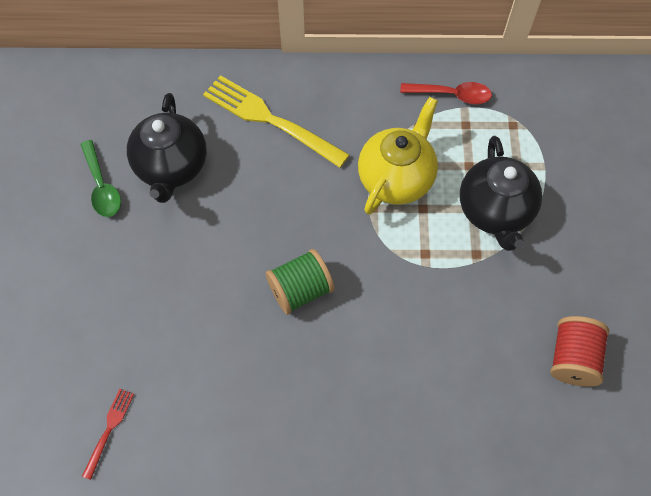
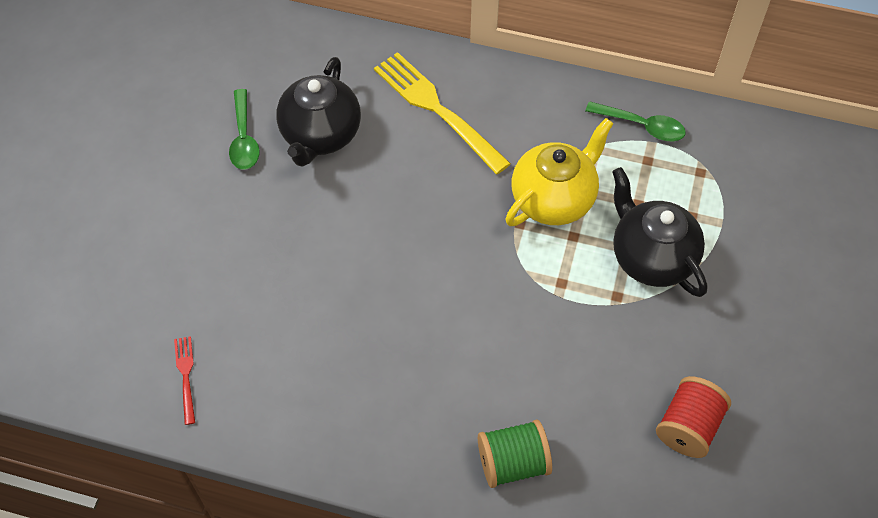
camera: 15 degrees right, 5 degrees down
(109, 429) = (186, 376): red fork -> red fork turned 45 degrees counterclockwise
(300, 290) = (418, 288): green spool -> green spool (513, 463)
(452, 95) = (642, 126): red spoon -> green spoon
(495, 212) = (651, 257): black teapot -> black teapot turned 135 degrees clockwise

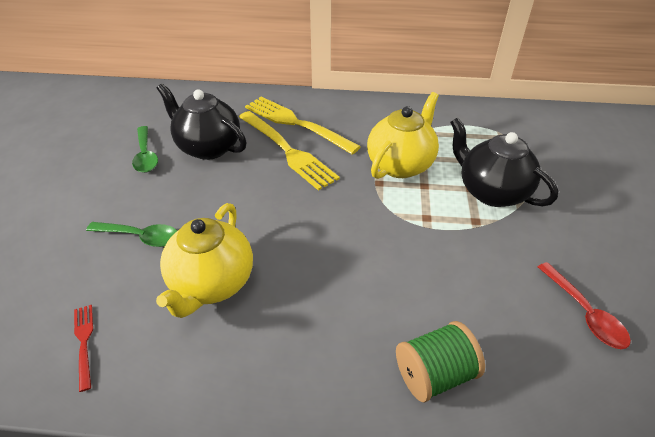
camera: 10 degrees left, 15 degrees down
(311, 331) = (212, 283): none -> yellow teapot
(320, 135) = (208, 147): black teapot -> black teapot turned 120 degrees clockwise
(418, 156) = (287, 151): none -> yellow fork
(642, 126) = (448, 117): green spoon -> green spoon (141, 237)
(688, 427) = (584, 313): red spool -> red spoon

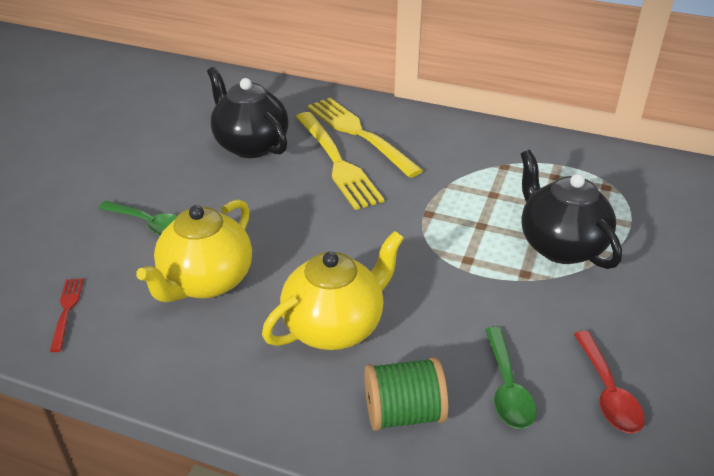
camera: 15 degrees right, 5 degrees down
(145, 155) = (181, 143): green spoon -> green spoon (507, 388)
(400, 164) = (463, 198): yellow teapot -> yellow teapot (335, 326)

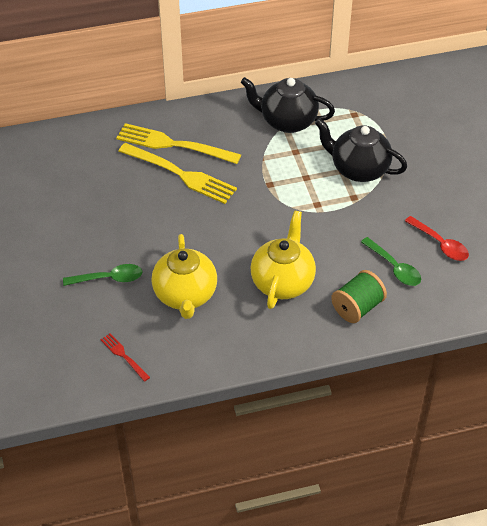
camera: 35 degrees left, 10 degrees up
(250, 145) = (109, 189): black teapot -> black teapot (287, 121)

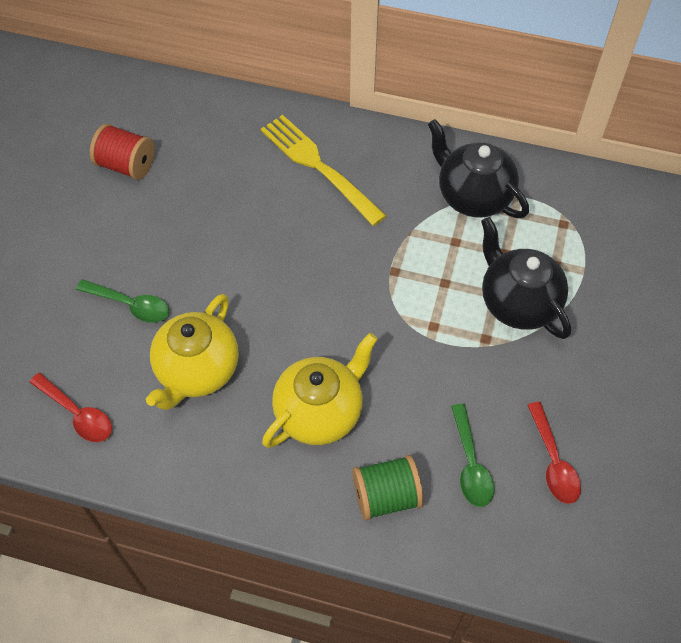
camera: 30 degrees right, 10 degrees up
(37, 198) = (126, 165): none -> red spool
(124, 356) = (77, 414): red fork -> red spoon
(180, 174) = (300, 209): yellow fork -> none

